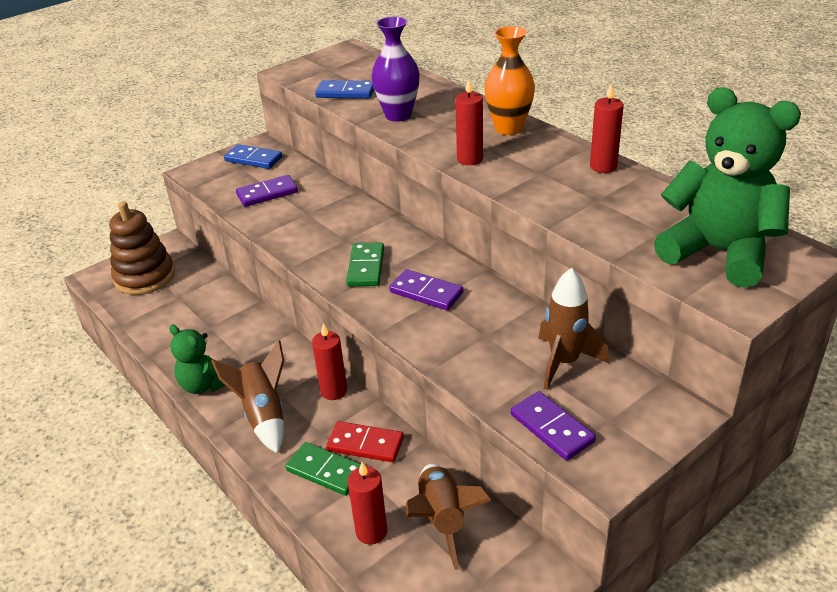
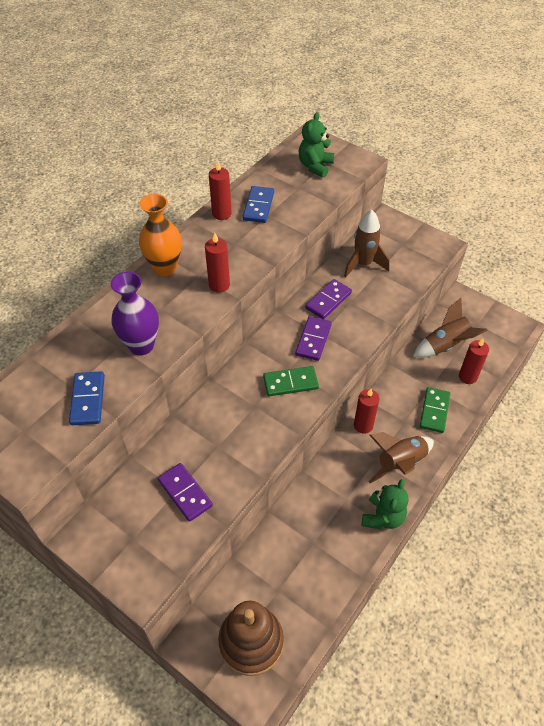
camera: 105 degrees left, 15 degrees up
(253, 159) = (113, 532): blue domino -> blue domino (258, 206)
(365, 444) = (405, 395): red domino -> none
(552, 428) = (418, 265): purple domino -> purple domino (328, 300)
(718, 252) = (315, 166): green teddy bear -> green teddy bear, size x0.56

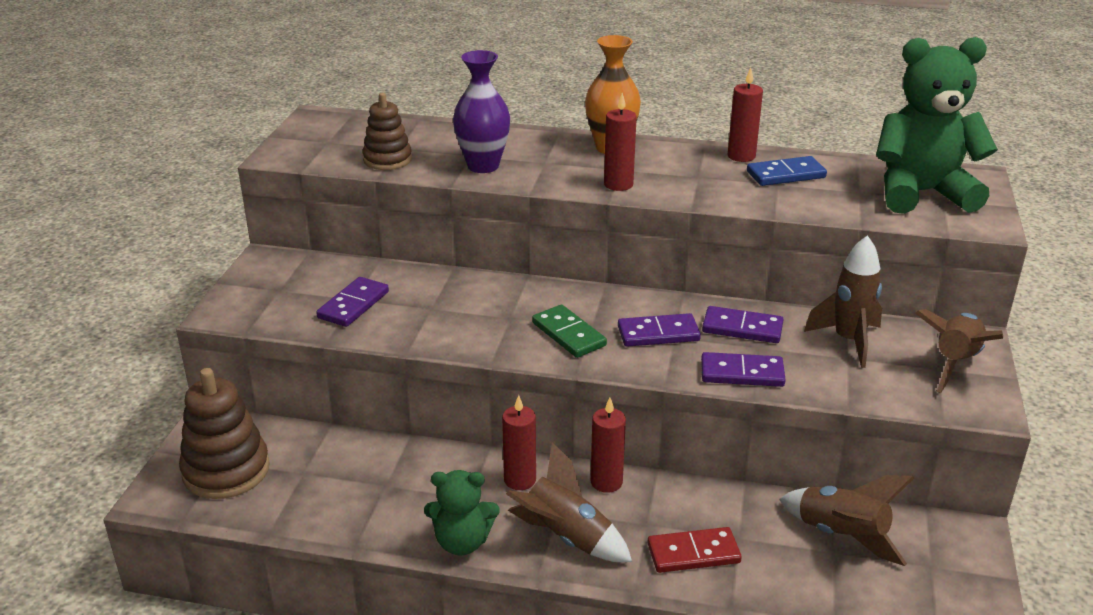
camera: 65 degrees right, 20 degrees down
(87, 400) = (387, 159): blue domino -> brown stacking toy
(315, 166) = (921, 193): green teddy bear -> green teddy bear, size x1.79
(370, 320) = (742, 373): none -> purple domino
(402, 236) = (955, 363): none -> brown rocket
(434, 411) = (693, 553): green domino -> red domino
(467, 377) = (799, 579): red candle -> red candle (520, 480)

